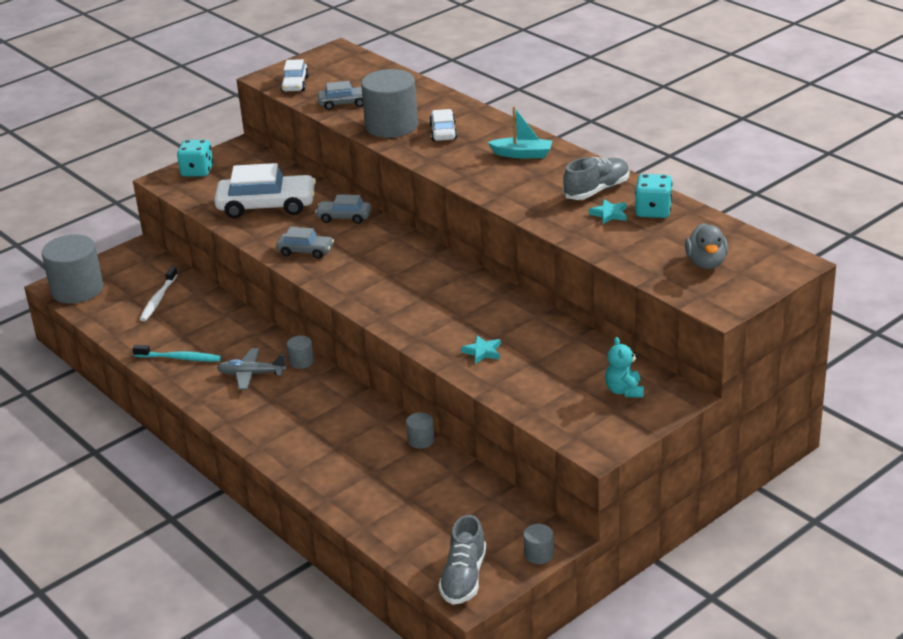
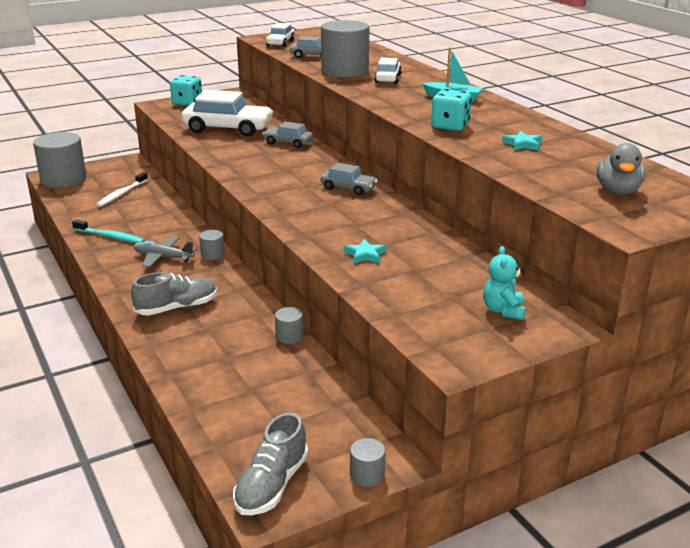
camera: 10 degrees right, 5 degrees down
(305, 251) = (241, 160): grey car -> grey car (348, 188)
(597, 190) = (515, 127): grey shoe -> grey shoe (177, 308)
(653, 211) = (569, 147): turquoise dice -> turquoise dice (450, 126)

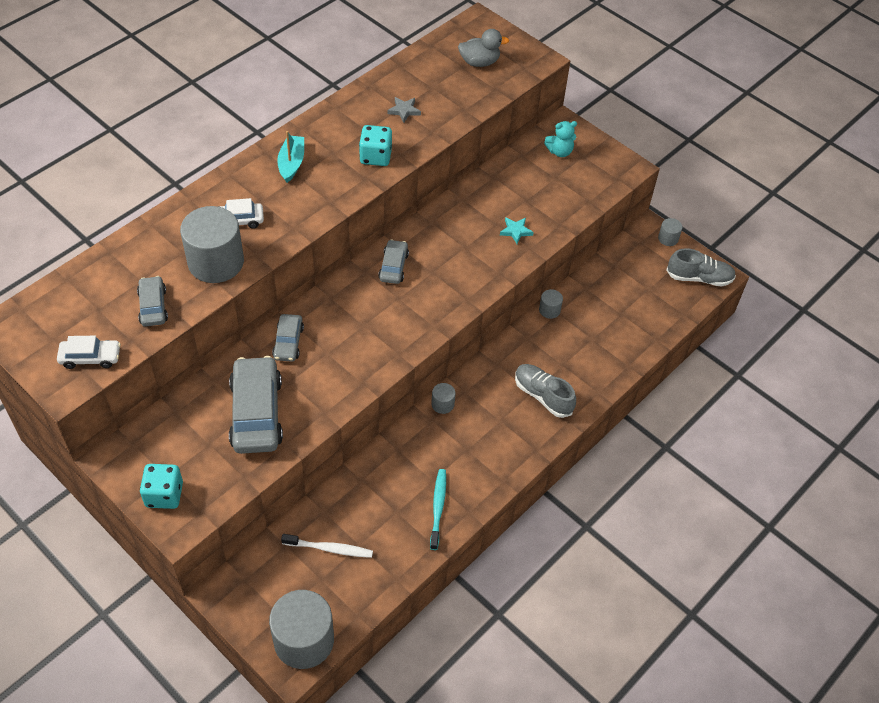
camera: 110 degrees left, 25 degrees up
(163, 257) = (463, 442): grey plane -> none
(228, 128) = (256, 413): white car -> grey car
(522, 144) = (404, 111): turquoise star -> grey star

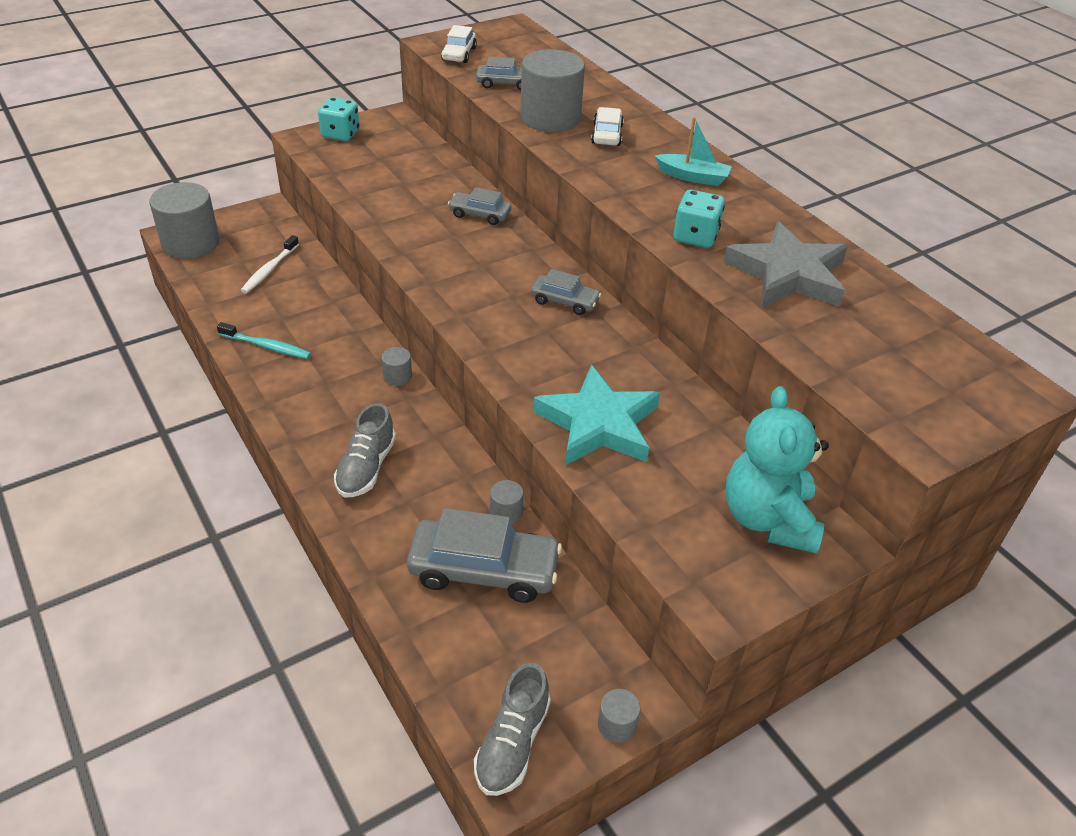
camera: 105 degrees right, 10 degrees down
(256, 413) = (400, 186): grey car -> grey car (484, 570)
(404, 111) = (787, 274): grey star -> grey star, size x2.50
(479, 62) = (907, 368): grey duck -> none
(516, 231) = (598, 424): turquoise star -> turquoise star, size x2.50
(543, 396) = (366, 468): grey shoe -> grey shoe turned 135 degrees clockwise
(560, 152) = (768, 519): turquoise teddy bear -> turquoise teddy bear, size x1.97

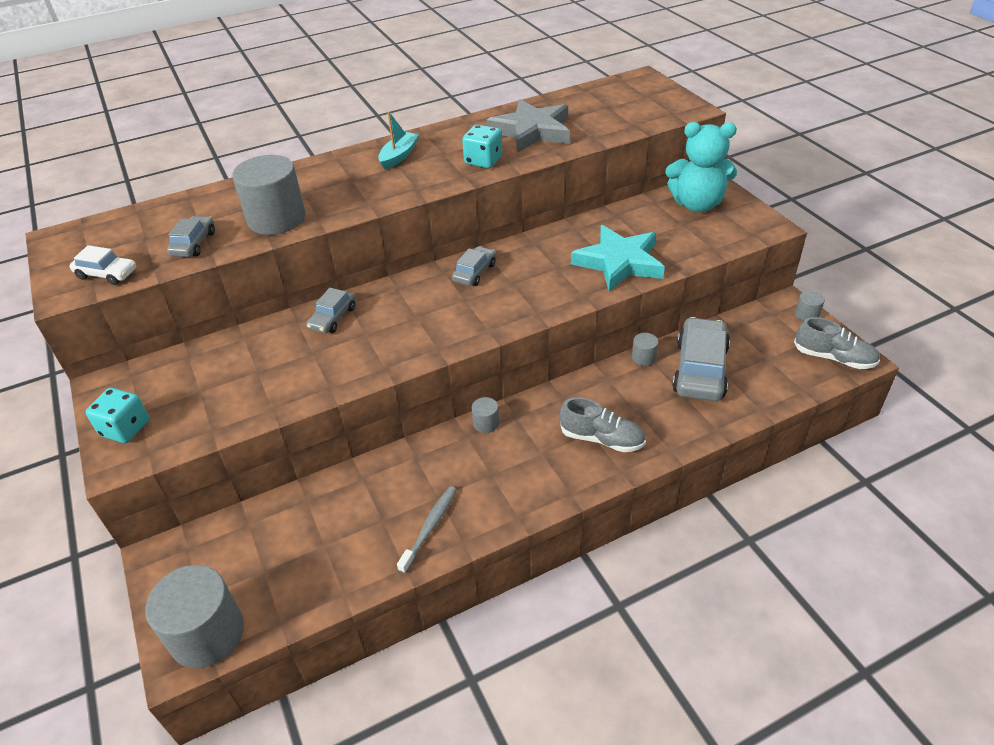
camera: 80 degrees left, 0 degrees up
(267, 346) = (429, 527): turquoise toothbrush -> grey toothbrush
(269, 270) = (291, 540): white toothbrush -> none
(607, 134) = (318, 191): white car -> none

